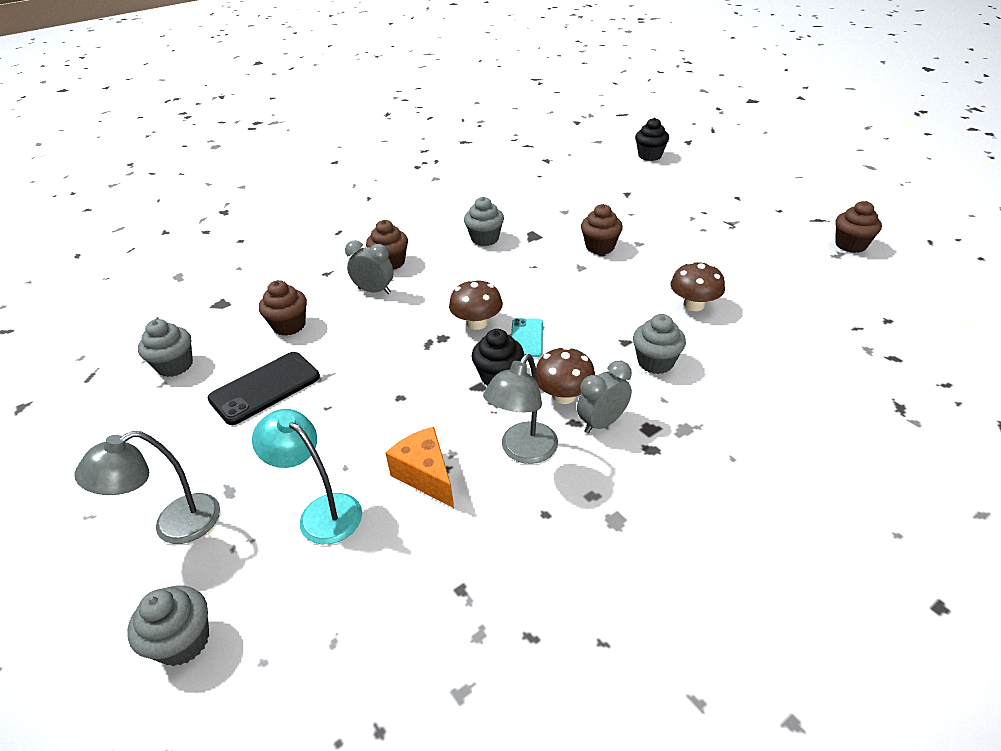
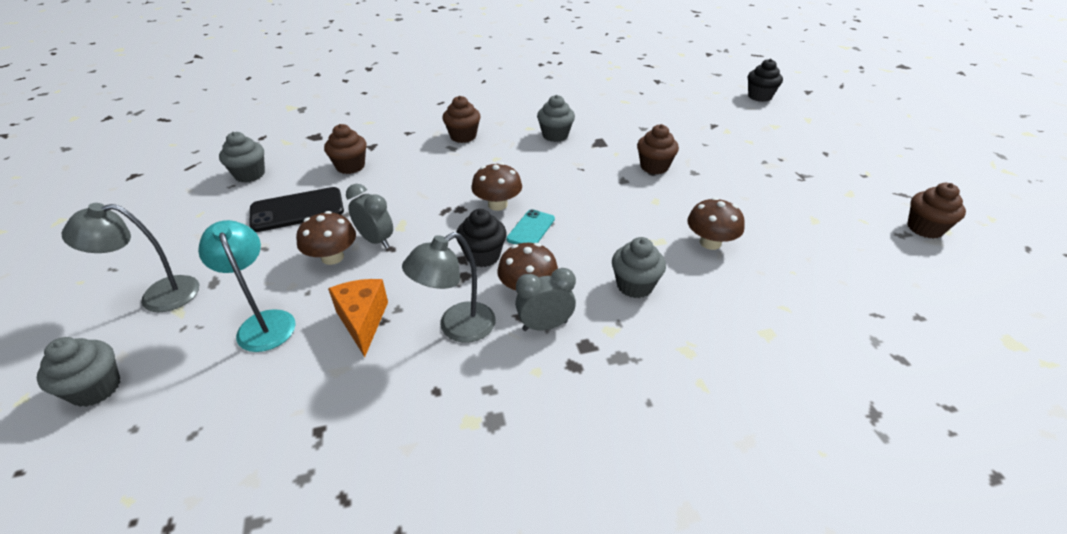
camera: 20 degrees right, 0 degrees up
(344, 424) = (332, 257): none -> brown mushroom
(374, 291) = (434, 156): grey clock -> grey clock (376, 240)

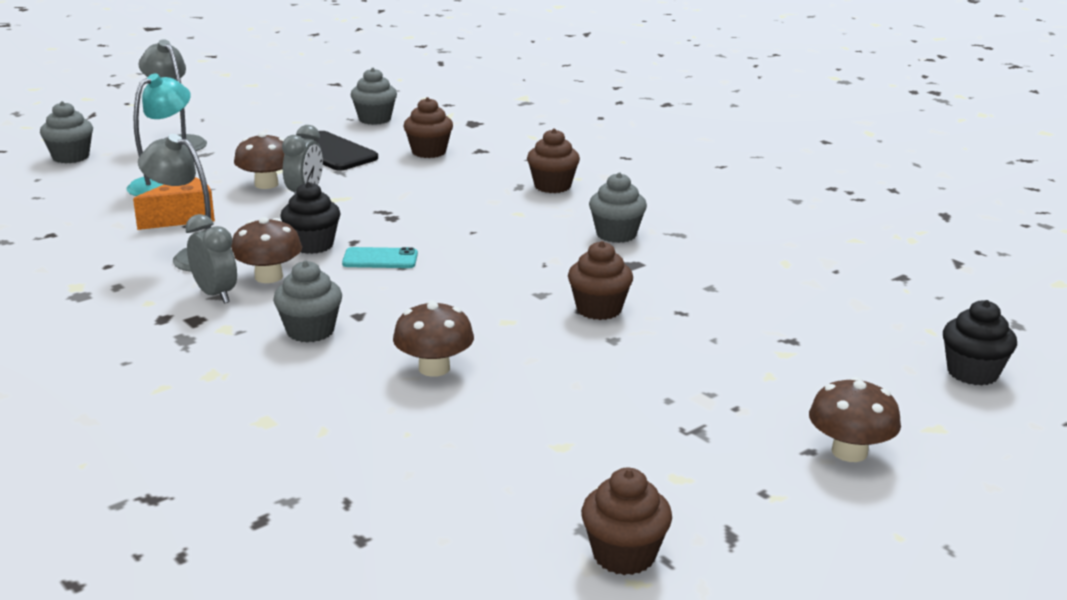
camera: 65 degrees right, 15 degrees down
(497, 204) = (416, 233): brown mushroom -> brown mushroom (849, 452)

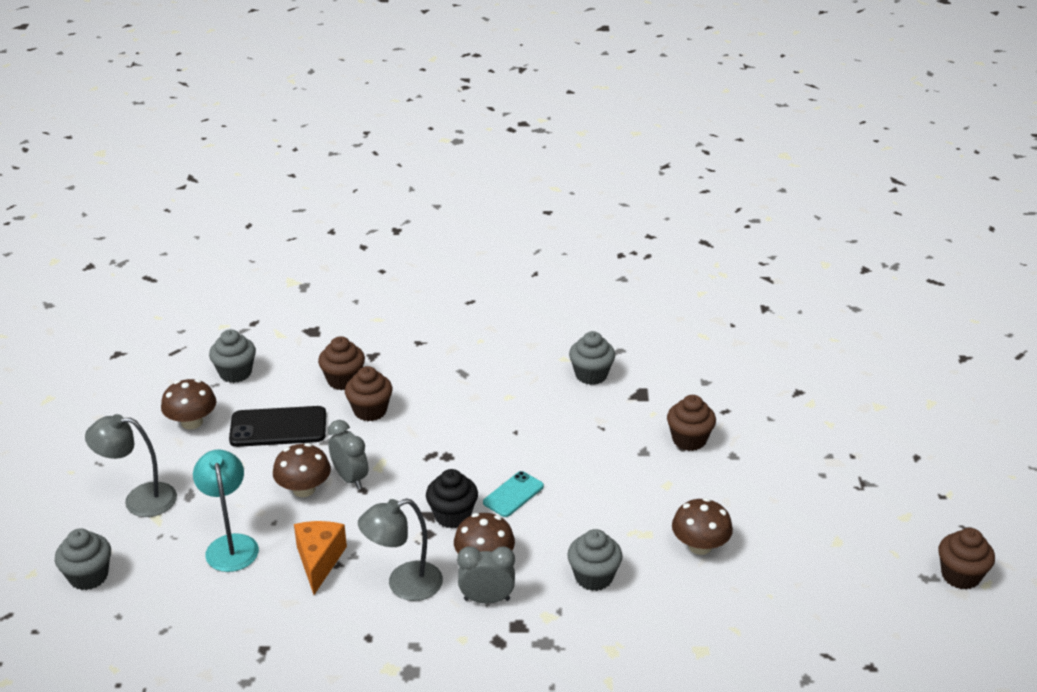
camera: 50 degrees left, 10 degrees up
(552, 186) = (481, 358): brown cupcake -> brown cupcake (370, 411)
(849, 452) = (928, 444): brown mushroom -> brown mushroom (192, 422)
(972, 373) = (889, 356): black cupcake -> none

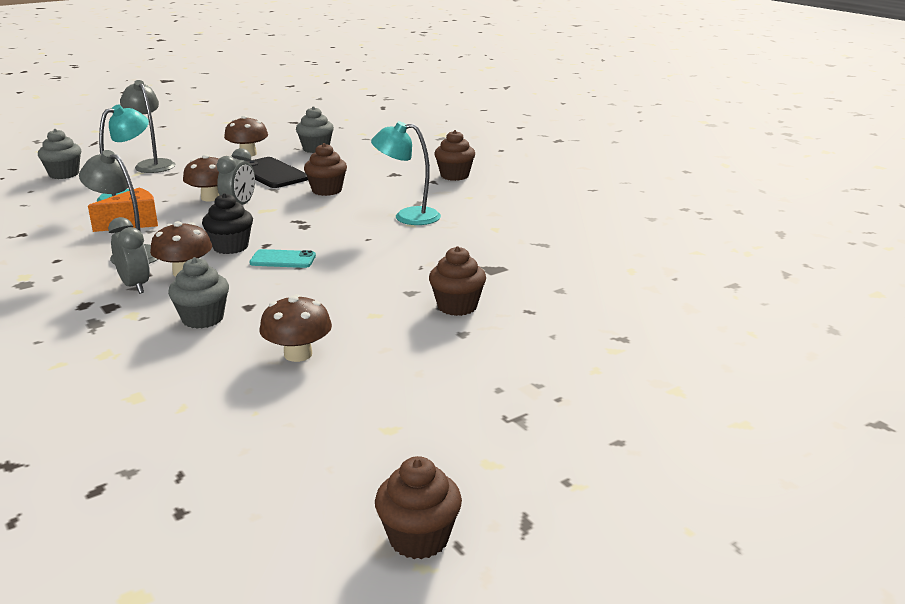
camera: 55 degrees right, 10 degrees down
(343, 380) = (351, 174): brown cupcake -> brown cupcake (454, 176)
(489, 391) = (407, 216): none -> turquoise lamp
(591, 375) = (489, 243): grey cupcake -> none

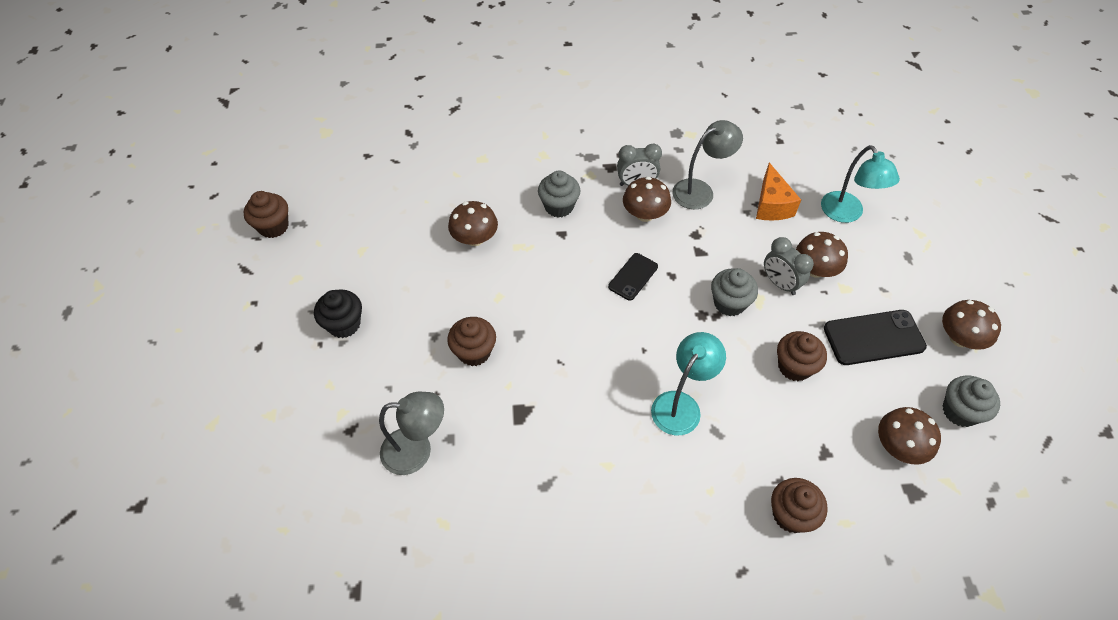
camera: 120 degrees right, 30 degrees up
(64, 174) = (935, 182): grey cupcake -> grey cupcake (729, 303)
(152, 164) = (946, 249): grey lamp -> grey lamp (417, 450)
(230, 247) = (680, 252): black cupcake -> black cupcake (344, 324)
(283, 259) = (633, 276): turquoise phone -> black phone
(364, 159) = (898, 446): none -> brown mushroom

